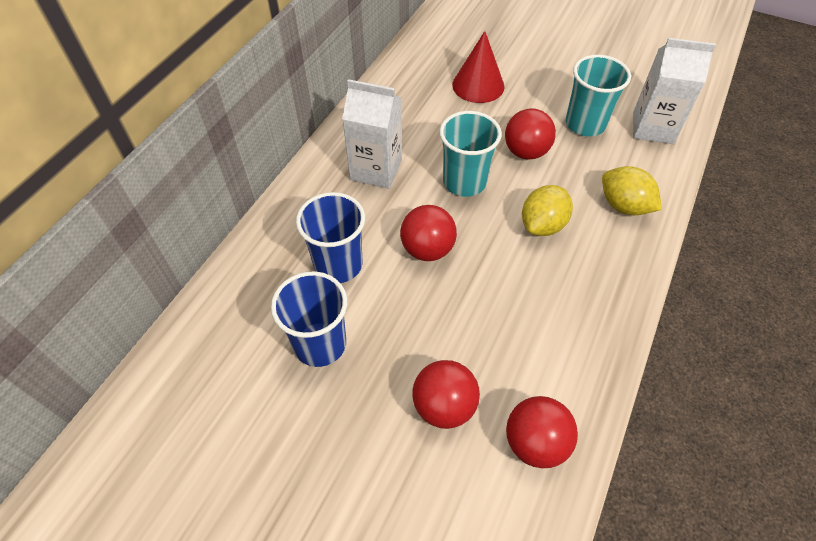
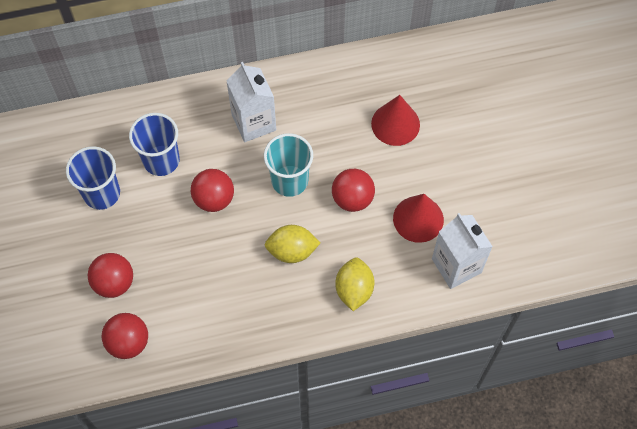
camera: 50 degrees right, 10 degrees up
(585, 124) = (418, 219): turquoise cup -> red cone

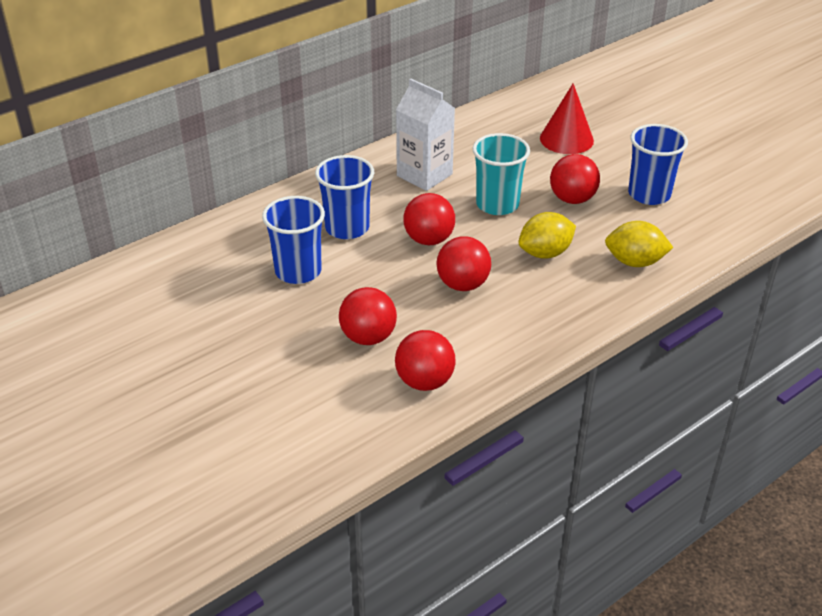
camera: 25 degrees left, 25 degrees down
(210, 258) = (462, 284): none -> red ball
(354, 290) = (634, 262): yellow lemon -> yellow lemon turned 60 degrees counterclockwise
(418, 219) = (649, 194): red cone -> blue cup
(456, 266) = (717, 215): white carton -> none

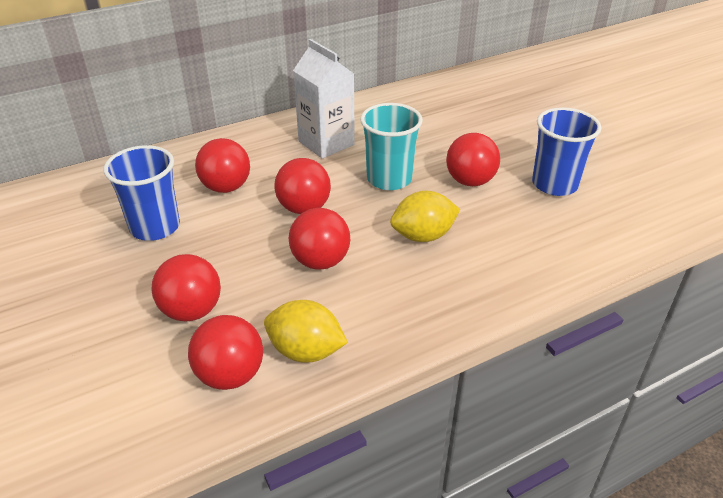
camera: 10 degrees right, 0 degrees up
(347, 228) = (226, 187): blue cup -> red ball
(566, 139) = (481, 122): red cone -> none
(634, 262) = (521, 257): yellow lemon -> yellow lemon (306, 351)

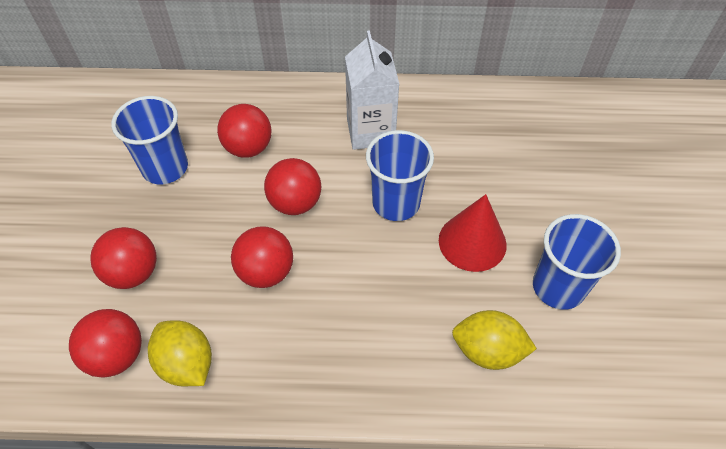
camera: 30 degrees right, 15 degrees up
(389, 179) = (396, 203): turquoise cup -> blue cup
(423, 236) = (375, 288): yellow lemon -> yellow lemon (488, 351)
(470, 181) = (472, 242): red ball -> red cone

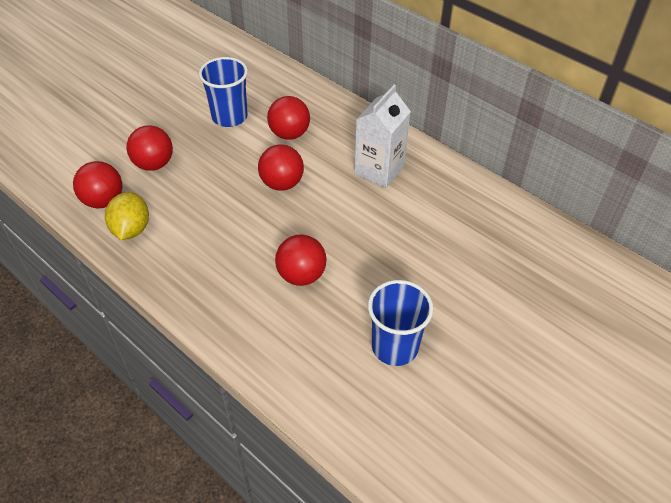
camera: 40 degrees right, 5 degrees down
(266, 272) = (222, 211): red ball -> red ball (301, 275)
(396, 203) = (345, 223): blue cup -> none
(472, 242) = (368, 280): red cone -> none
(488, 351) = (302, 347): yellow lemon -> none

